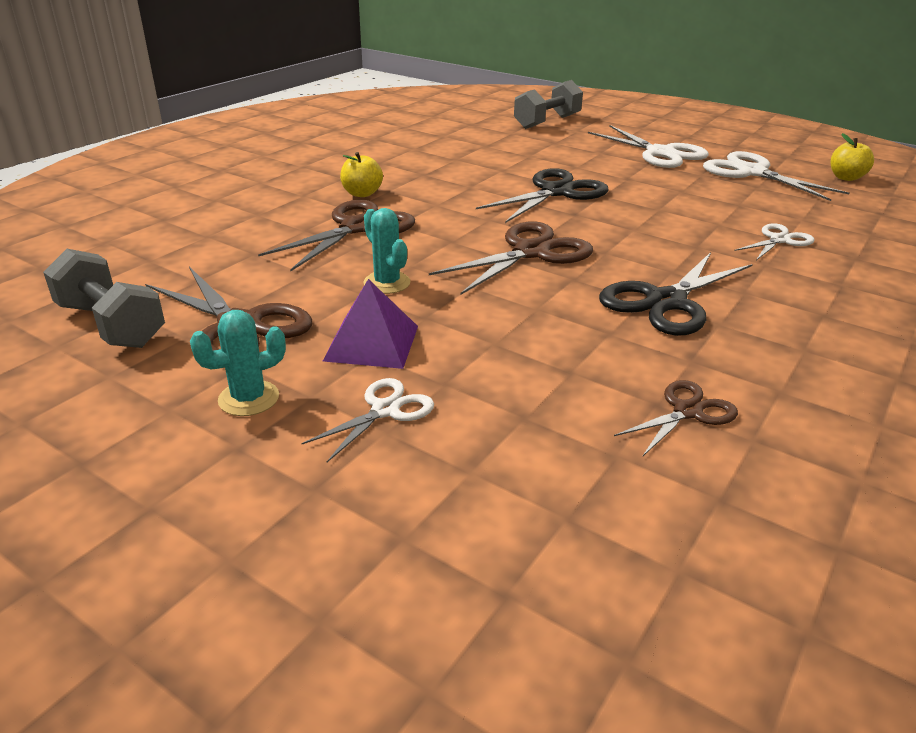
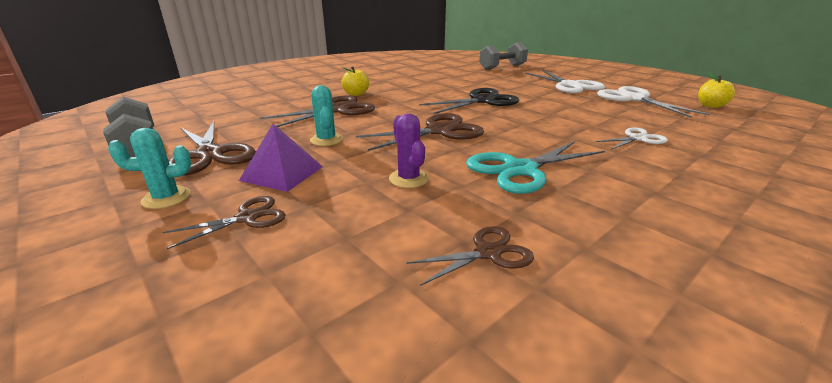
camera: 15 degrees right, 5 degrees down
(385, 410) = (247, 218): white scissors -> brown scissors
(541, 331) = (408, 179): none -> purple cactus
(666, 302) = (520, 169): black scissors -> turquoise scissors

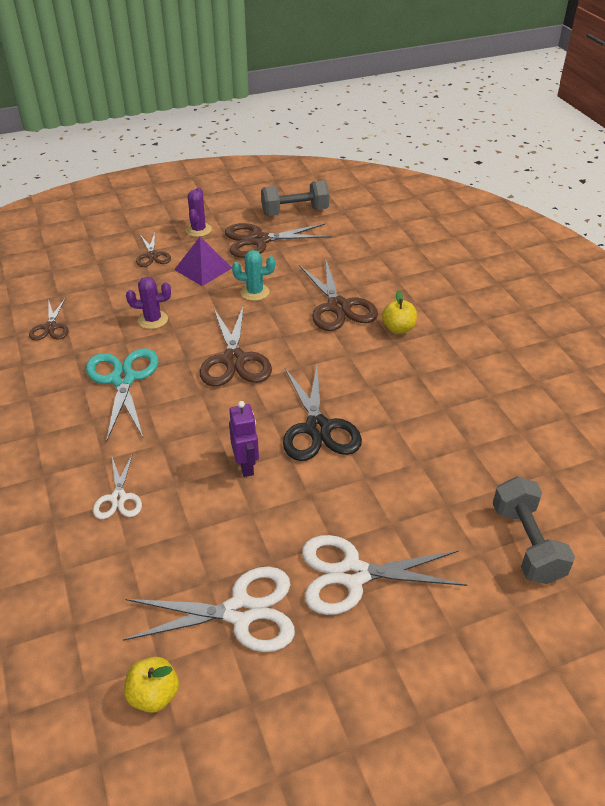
camera: 110 degrees right, 15 degrees up
(166, 198) = (198, 230): turquoise cactus -> purple cactus
(542, 111) = (246, 466): none -> purple robot

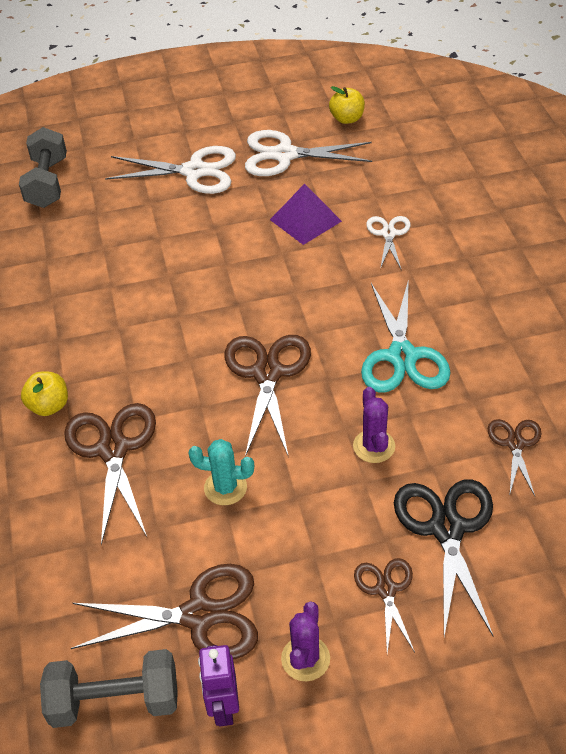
camera: 170 degrees left, 5 degrees up
(153, 320) = (374, 446): purple cactus -> purple cactus turned 75 degrees clockwise
(203, 268) = (300, 548): purple pyramid -> purple pyramid (305, 220)
(246, 466) = (268, 254): purple robot -> purple robot (223, 707)
(318, 428) = (189, 285): black scissors -> black scissors (447, 529)

